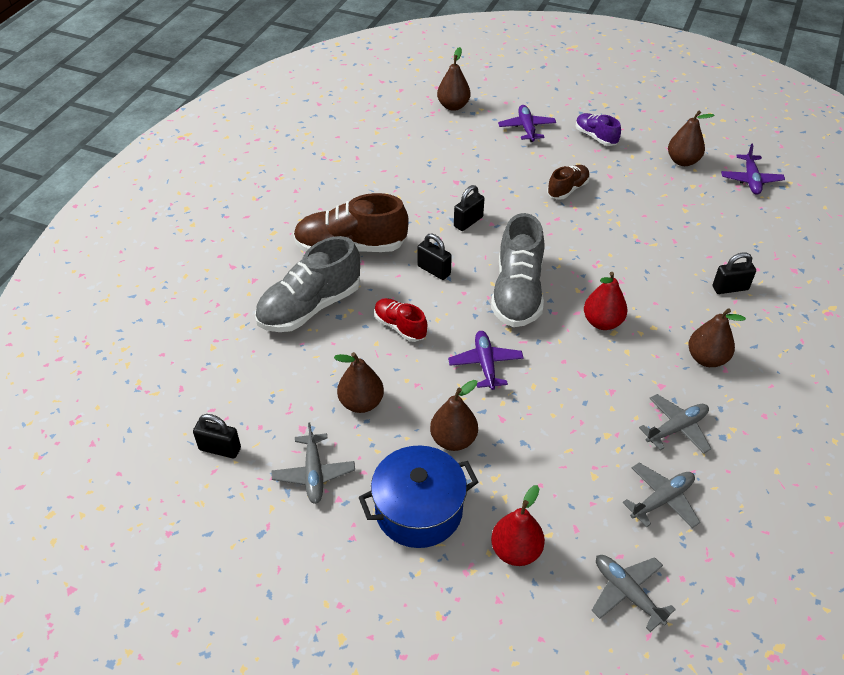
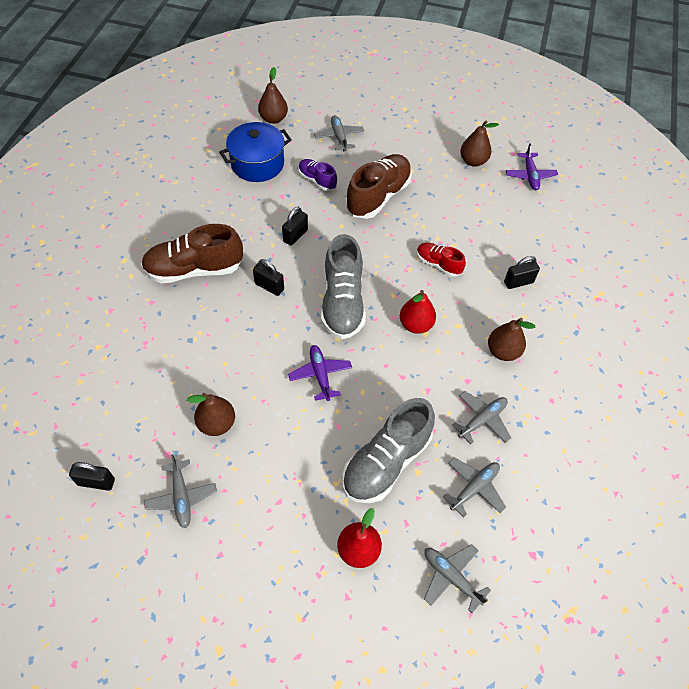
camera: 10 degrees left, 10 degrees up
(310, 307) = (163, 333): grey shoe -> grey shoe (386, 462)
(400, 327) = (244, 345): red shoe -> red shoe (438, 264)
(419, 510) = (274, 521): blue pot -> blue pot (257, 164)
(453, 440) = (298, 451): brown pear -> none
(526, 128) = (339, 137): purple plane -> grey plane
(567, 189) = (378, 196): brown shoe -> brown shoe, size x1.85
(595, 137) = (399, 142): purple shoe -> purple shoe (317, 180)

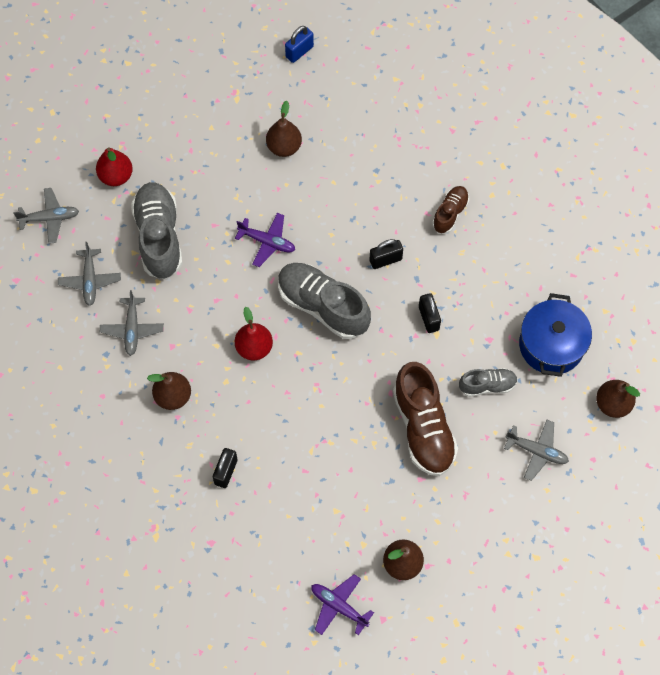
camera: 130 degrees right, 10 degrees up
(96, 482) = (299, 52): black padlock -> blue padlock
(181, 497) = (245, 95): grey plane -> none
(194, 269) = (450, 213): brown shoe -> brown shoe, size x0.54
(317, 180) = (487, 385): purple shoe -> grey shoe
(438, 264) = (300, 417): red shoe -> none

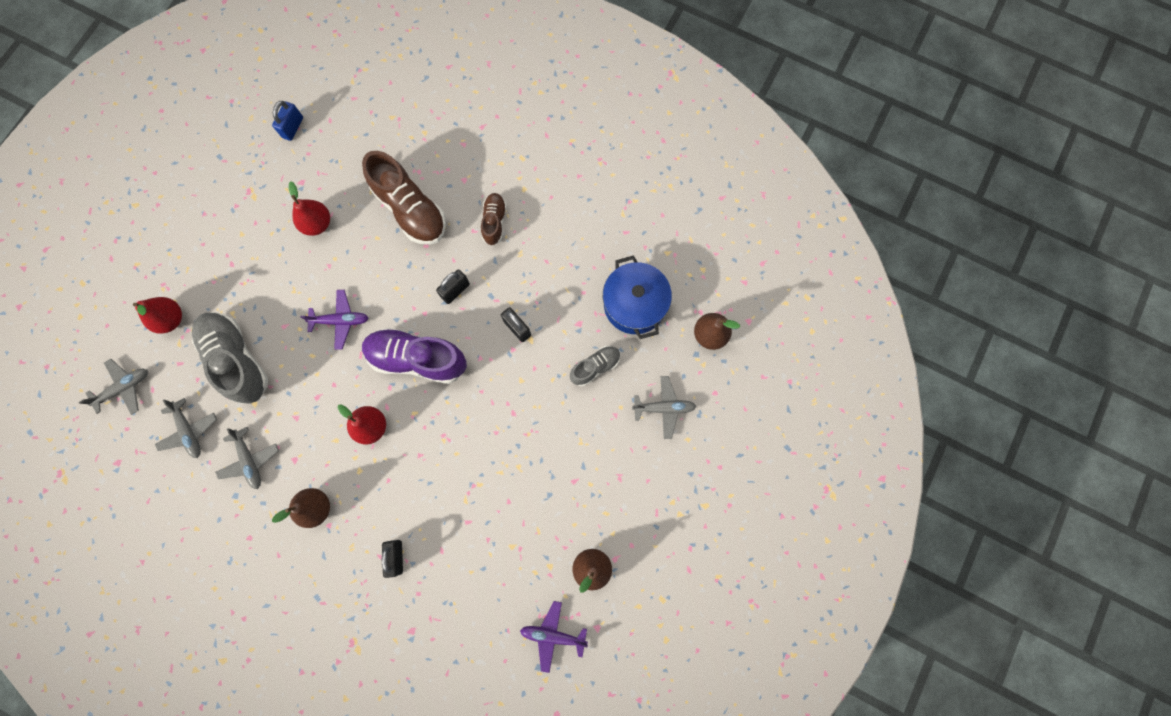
camera: 25 degrees left, 10 degrees up
(284, 147) = (317, 224): brown pear -> red pear
(323, 306) = (417, 359): grey shoe -> purple shoe
(423, 427) = (556, 432): brown shoe -> brown shoe (410, 209)

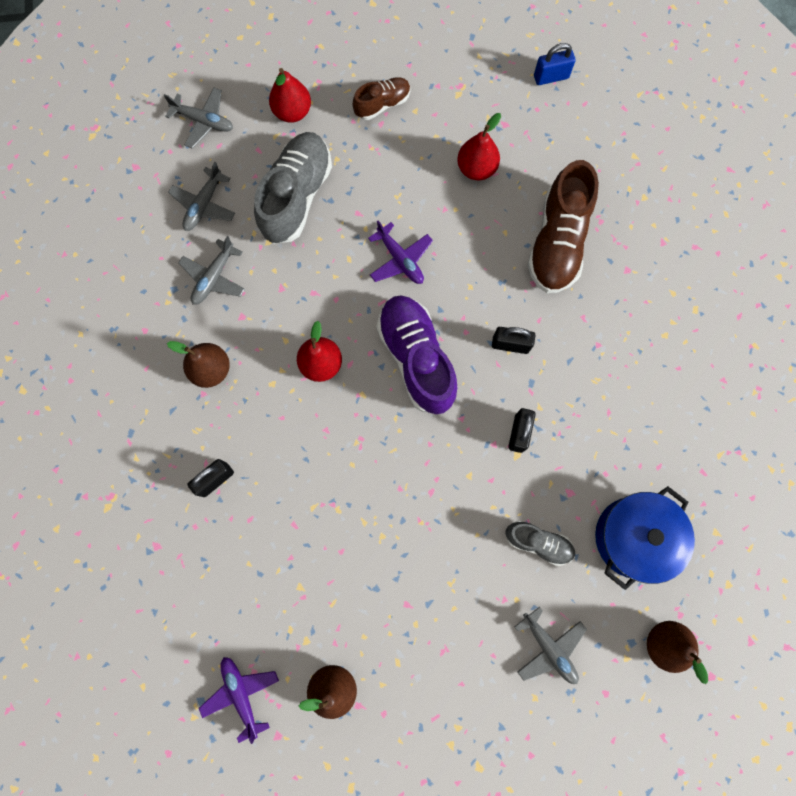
camera: 55 degrees right, 0 degrees up
(494, 222) = (608, 331): brown shoe -> brown shoe (382, 104)

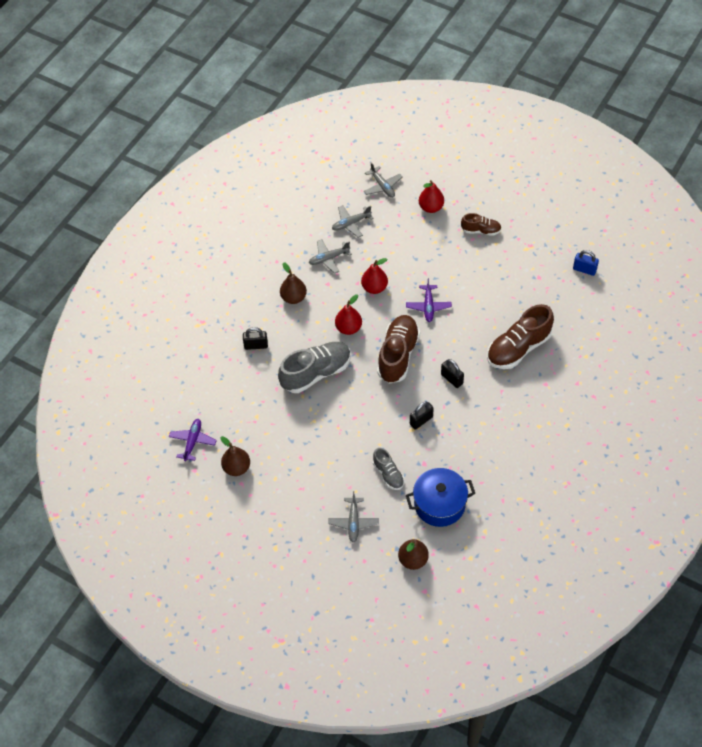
camera: 40 degrees right, 20 degrees down
(296, 197) = (400, 247): grey shoe -> grey shoe (316, 373)
(416, 359) = (398, 355): purple shoe -> brown shoe
(476, 169) = (505, 289): red pear -> red pear (374, 288)

